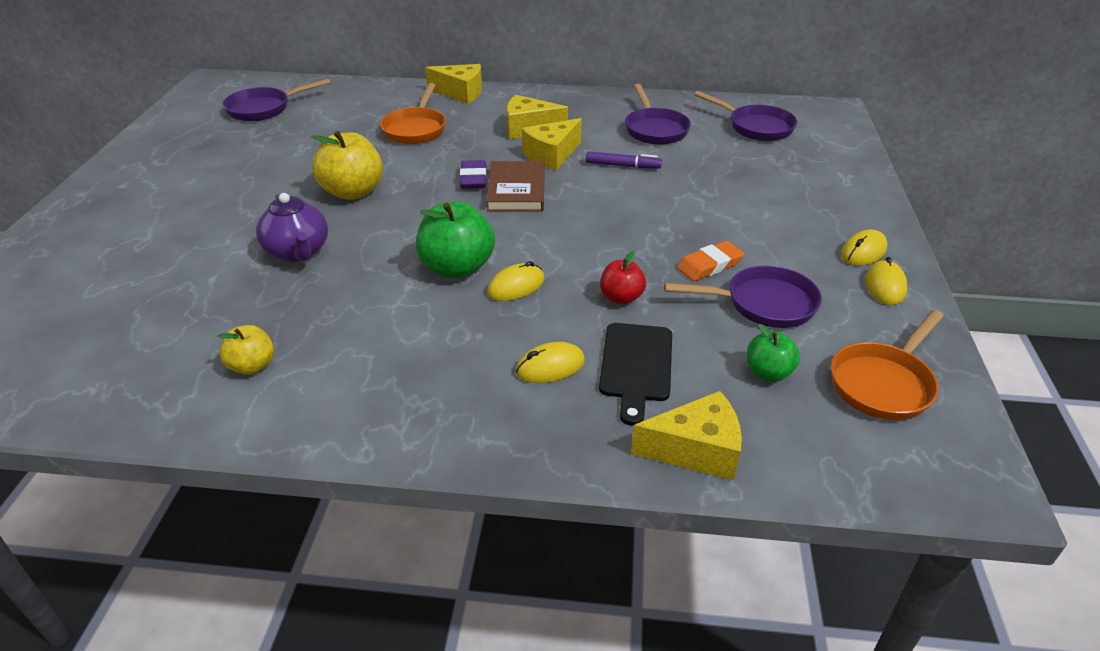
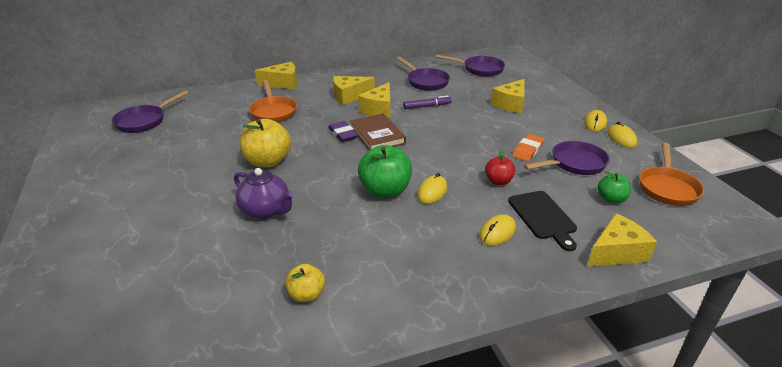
camera: 25 degrees left, 5 degrees down
(752, 190) = (511, 104): none -> yellow cheese

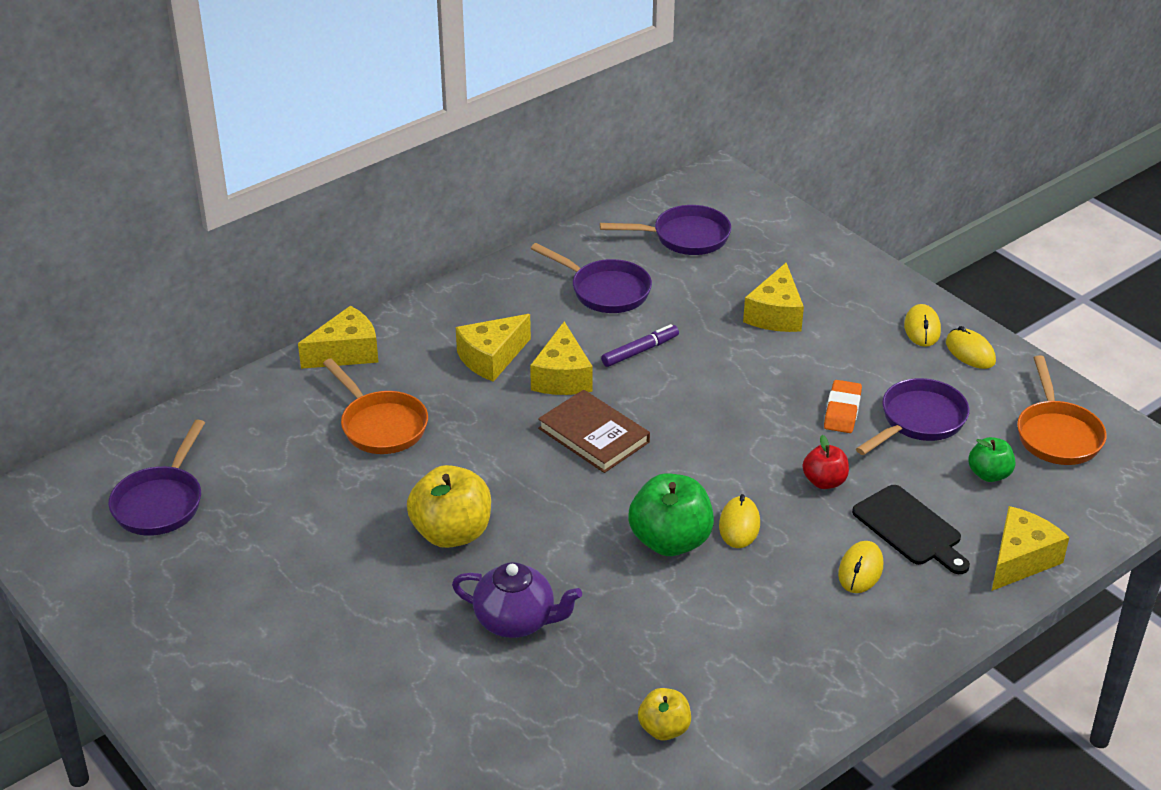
camera: 20 degrees left, 5 degrees up
(343, 134) = (536, 447): purple eraser -> none

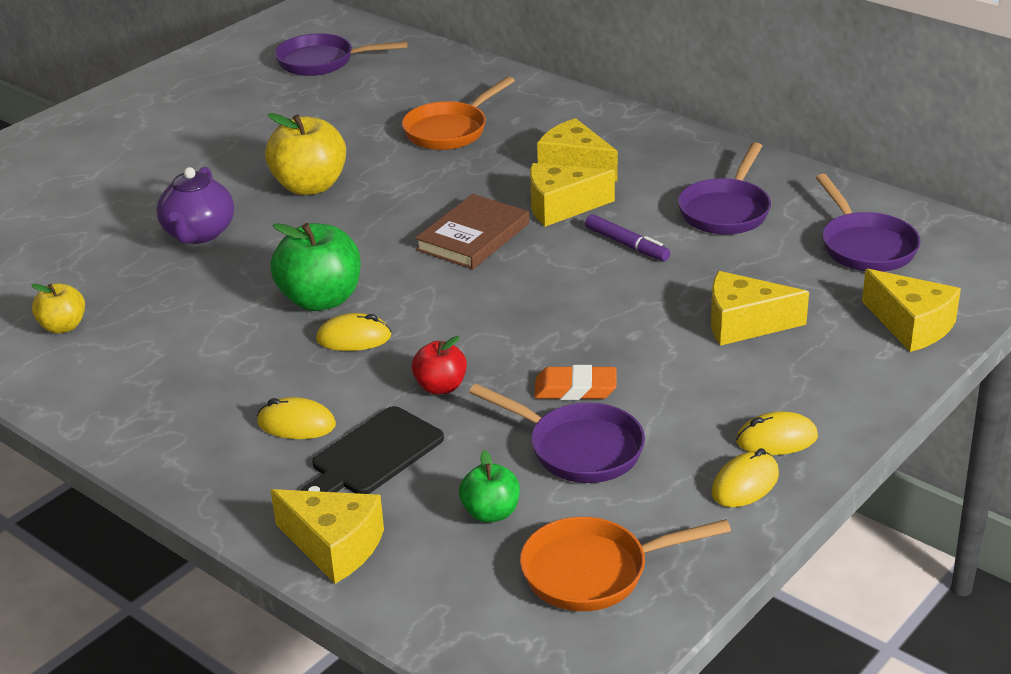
camera: 80 degrees right, 5 degrees down
(346, 352) = (550, 97): yellow cheese -> yellow cheese (911, 326)

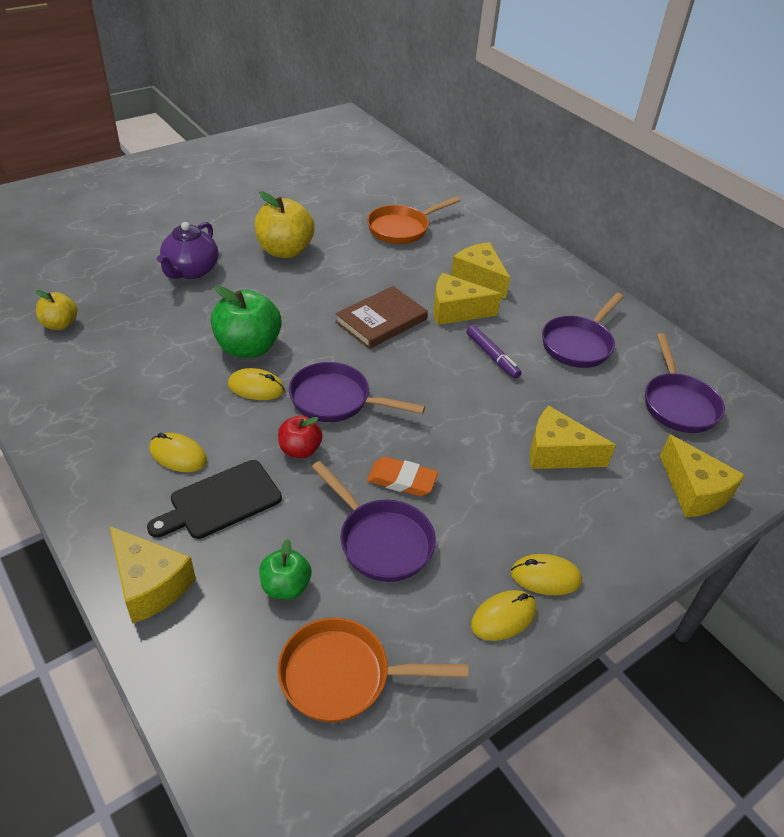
camera: 10 degrees right, 10 degrees up
(322, 62) = (338, 156): purple pan -> purple pan (336, 400)

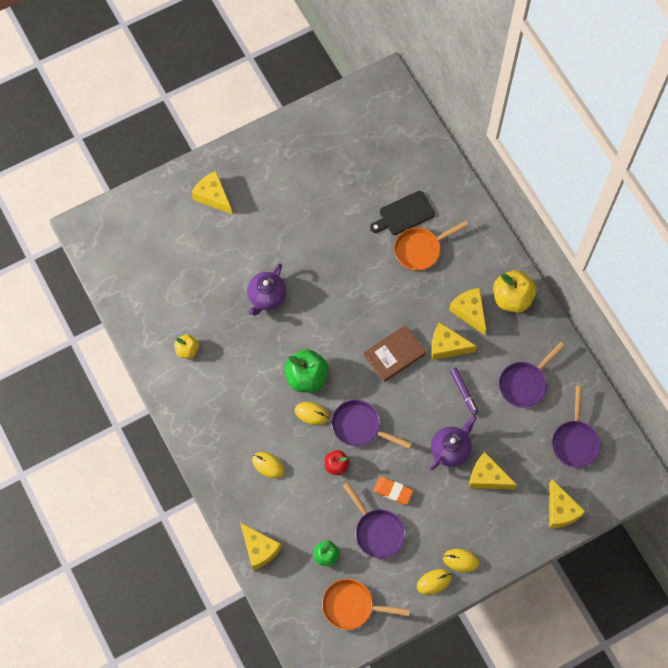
camera: 10 degrees right, 25 degrees up
(126, 191) = (213, 196): none -> yellow cheese
(221, 501) = (292, 499): black cutting board -> black cutting board (404, 214)
(285, 251) = (332, 275): yellow apple -> yellow apple (512, 298)
(488, 421) = (450, 449): none -> purple teapot

